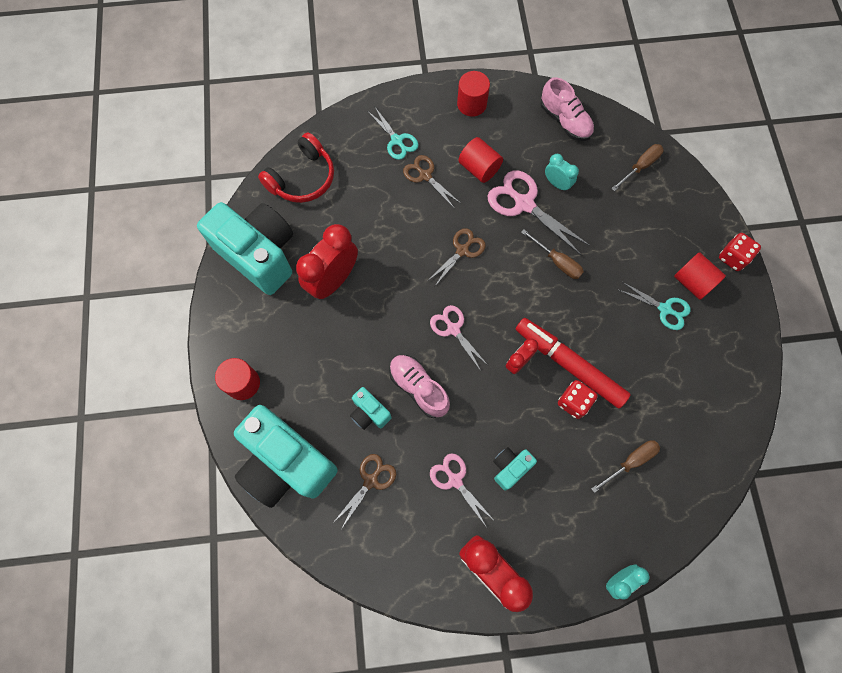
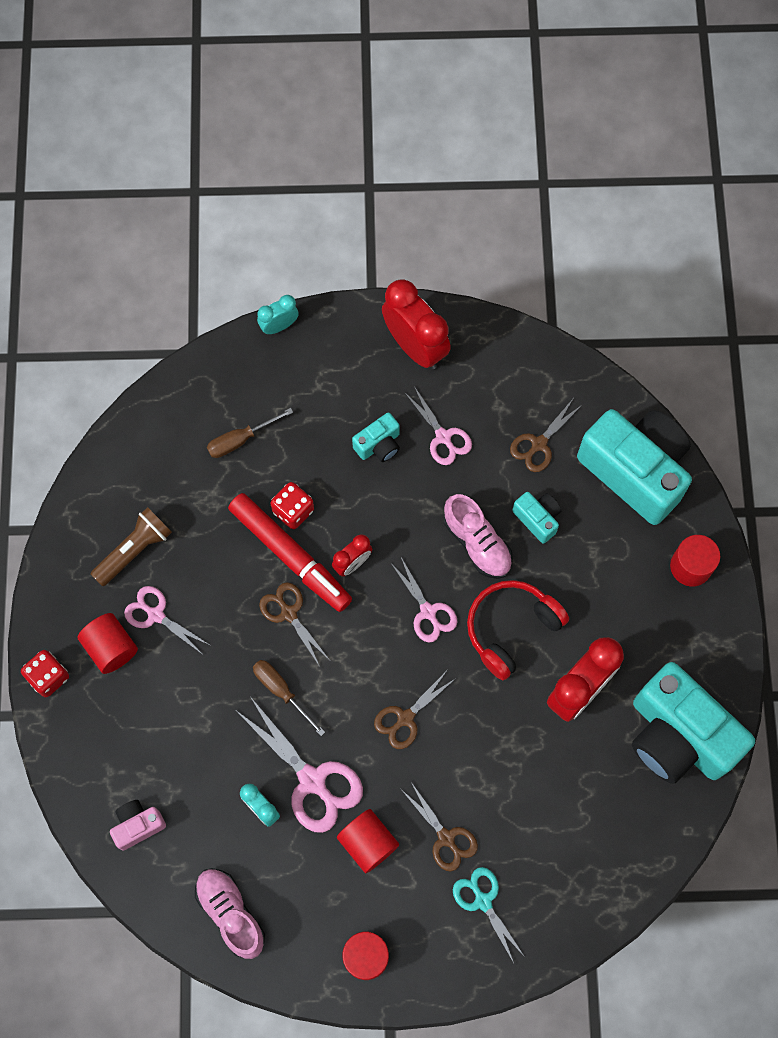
camera: 175 degrees left, 0 degrees up
(302, 178) = (621, 849): red headphones -> red headphones (511, 629)
(562, 319) = (289, 613): none -> brown scissors
(640, 167) = (138, 825): brown screwdriver -> pink camera
(665, 309) = (156, 614): turquoise scissors -> pink scissors
(695, 358) = (135, 550): none -> brown flashlight

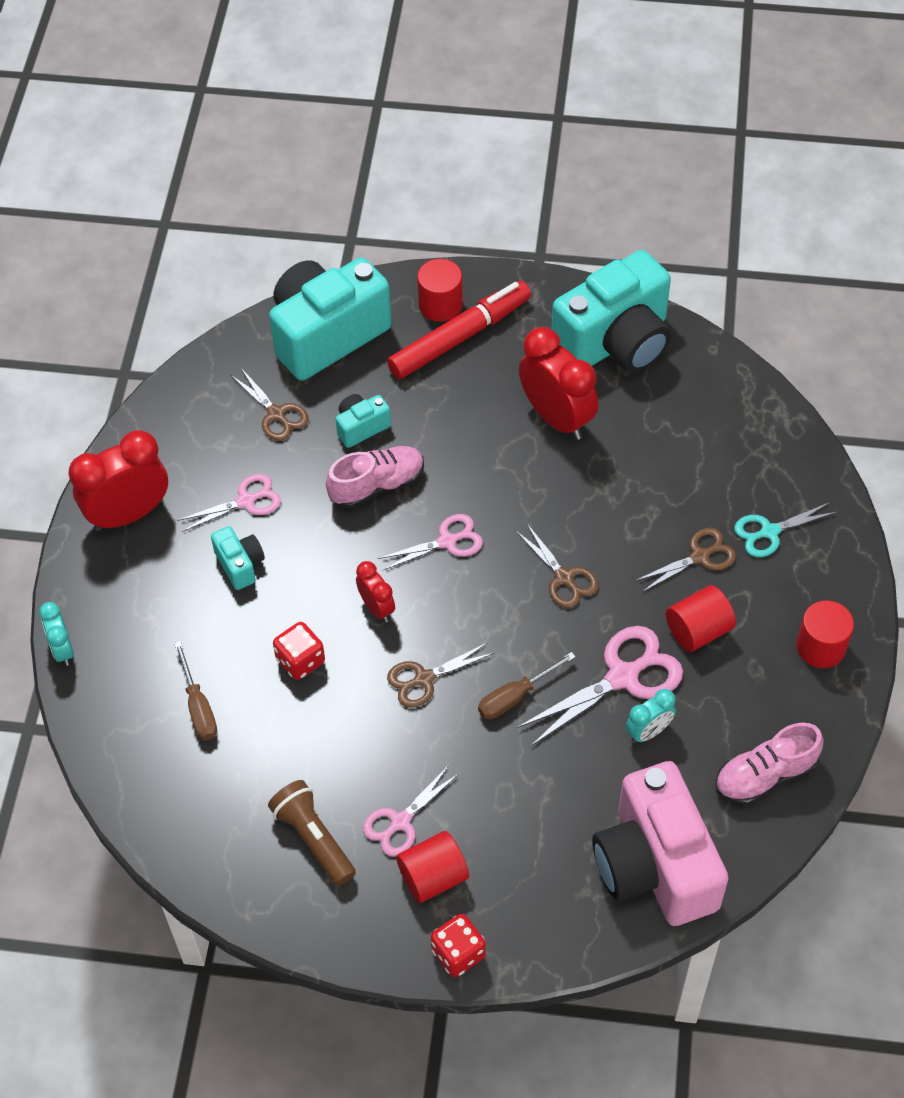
camera: 80 degrees left, 15 degrees down
(138, 825) = (654, 865): pink camera -> pink camera, size x2.28
(290, 555) = (355, 669): red marker -> red marker (460, 337)
(511, 629) = (480, 467): red headphones -> none

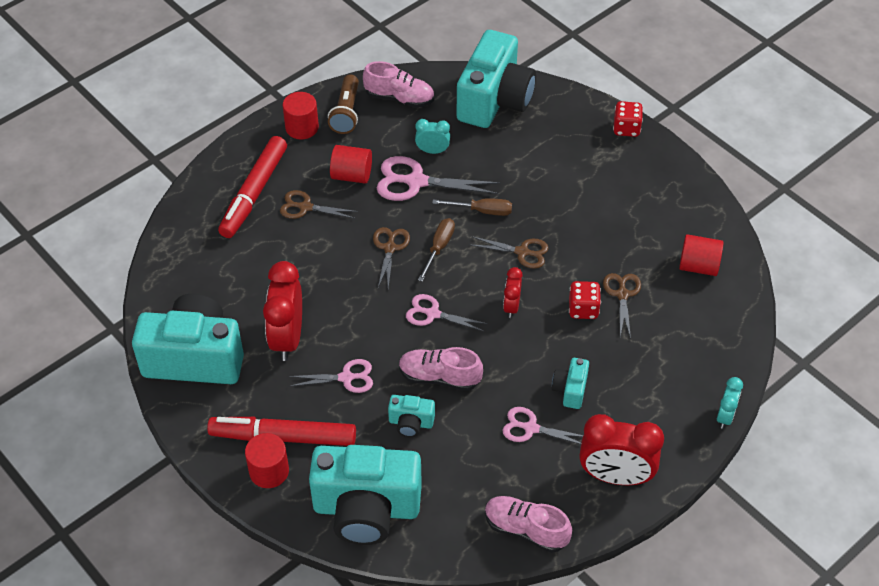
camera: 140 degrees left, 5 degrees down
(173, 413) = (525, 530): none -> pink shoe
(198, 707) = (665, 325): brown screwdriver -> brown screwdriver (439, 248)
(276, 414) = (456, 474): brown scissors -> brown scissors (622, 294)
(313, 838) = (655, 219): brown flashlight -> brown flashlight (346, 113)
(400, 822) = (602, 197): pink scissors -> pink scissors (346, 378)
(433, 877) = (608, 164): red cylinder -> red cylinder (698, 266)
(654, 865) = (495, 100): pink camera -> turquoise camera
(769, 532) = (254, 193): turquoise scissors -> red marker

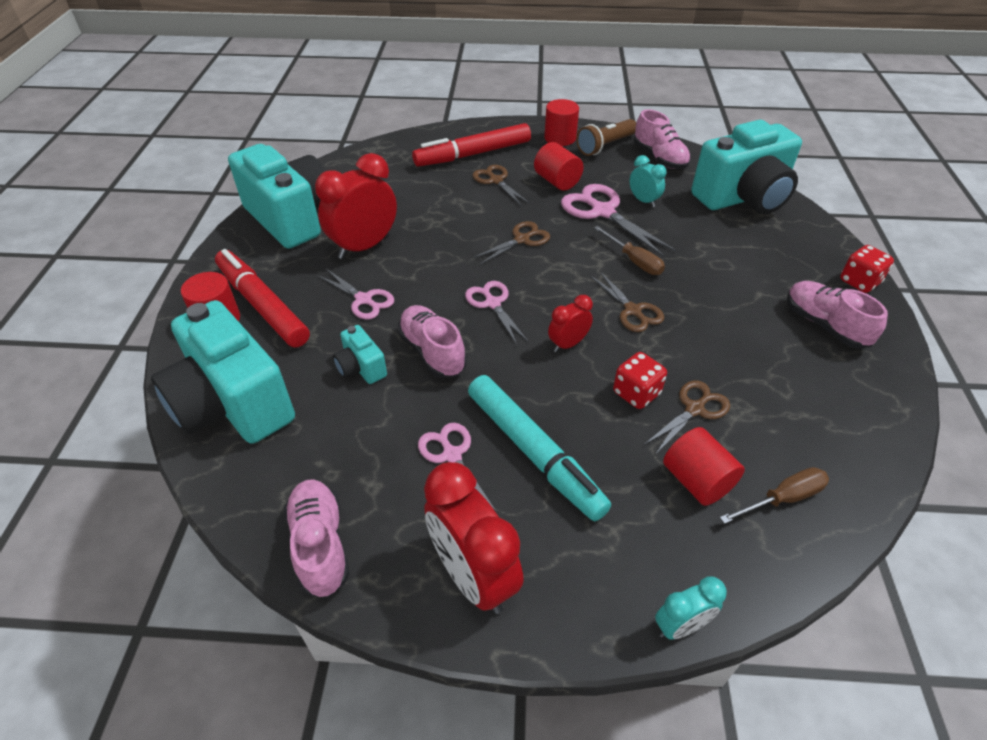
camera: 45 degrees right, 5 degrees down
(439, 248) = (562, 263): brown screwdriver -> brown screwdriver (782, 498)
(570, 390) = (534, 452): turquoise camera -> turquoise marker
(636, 179) = (824, 325): none -> pink shoe
(698, 266) = (818, 443): red cylinder -> red cylinder (697, 480)

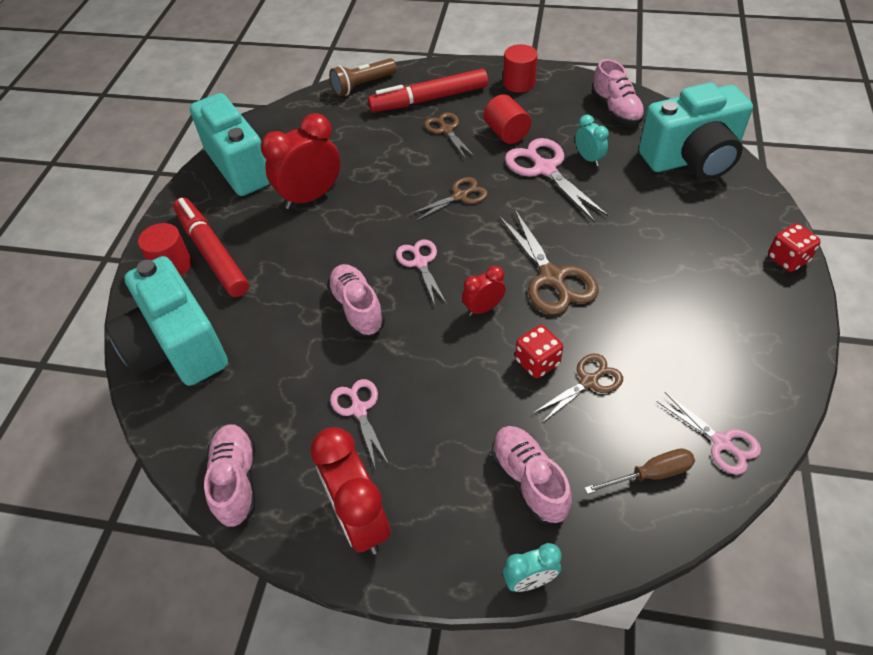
camera: 10 degrees right, 5 degrees up
(361, 368) = (291, 320): turquoise camera -> none
(364, 300) = (303, 252): pink scissors -> pink scissors (721, 443)
(534, 452) = (432, 412): turquoise marker -> none
(605, 146) = (563, 94): brown flashlight -> brown flashlight (362, 85)
(632, 311) = (552, 278): brown scissors -> brown scissors, size x1.61
(634, 261) = (565, 224): brown screwdriver -> none
(697, 480) = (574, 451): red cylinder -> none
(824, 325) = (738, 304): pink shoe -> pink shoe (529, 480)

